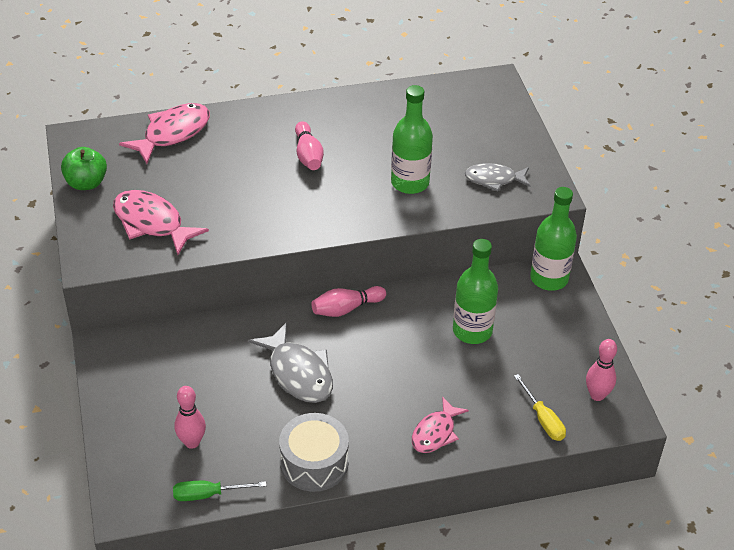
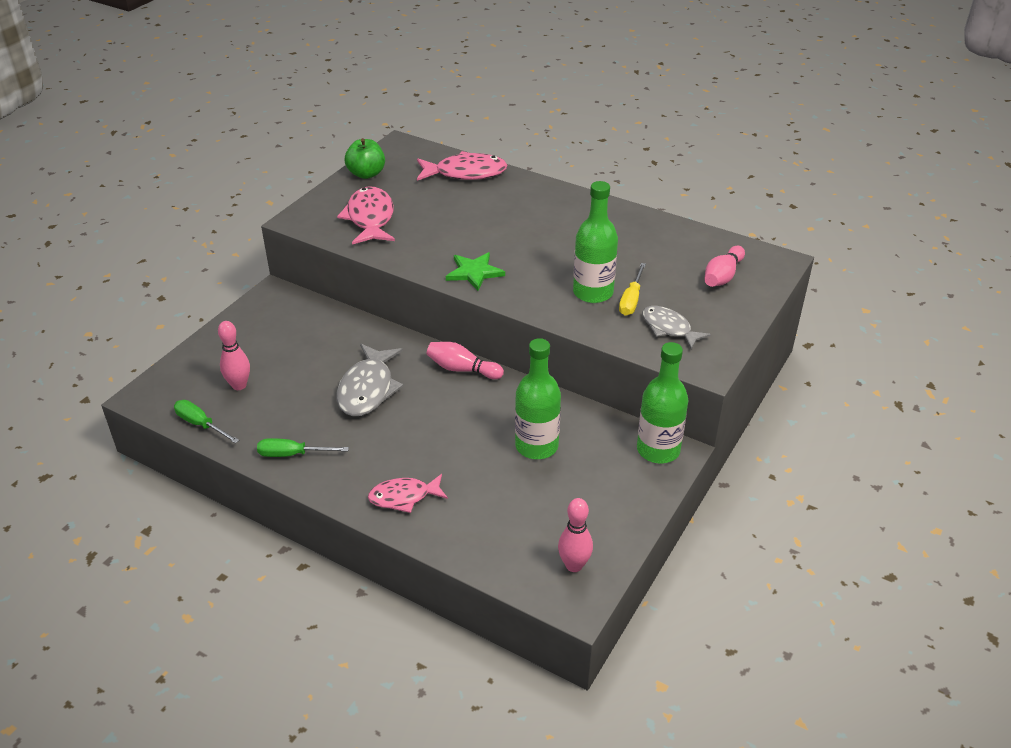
camera: 45 degrees right, 5 degrees down
(303, 219) = (474, 272): none -> green star
(308, 155) = (541, 234): pink bowling pin -> pink bowling pin (722, 276)
(314, 463) = (292, 454): grey drum -> green screwdriver
(543, 419) = (501, 549): yellow screwdriver -> yellow screwdriver (631, 300)

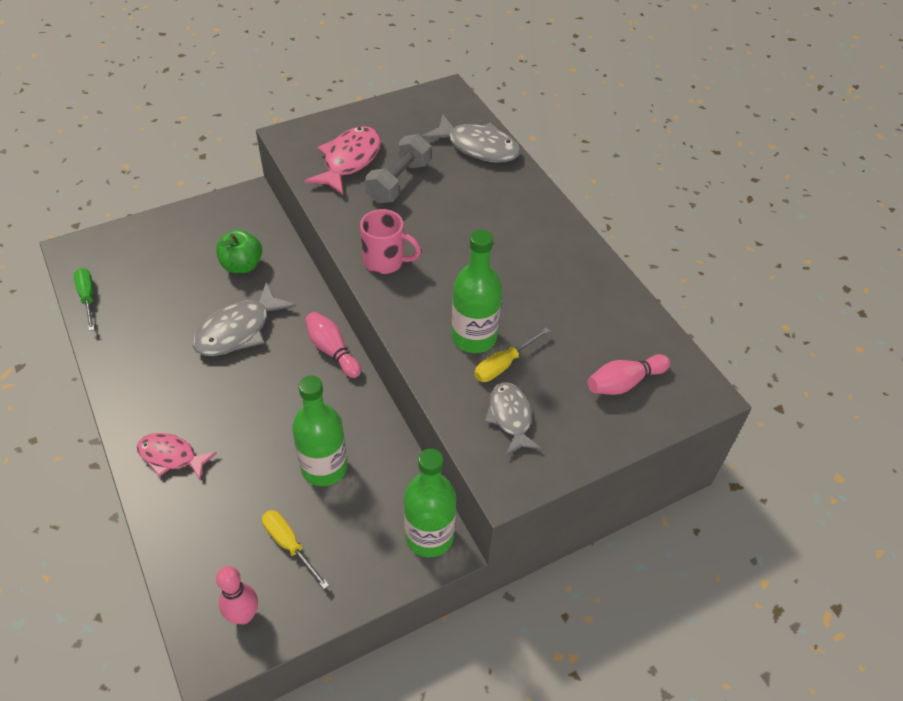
camera: 30 degrees right, 10 degrees up
(239, 385) = (146, 275): pink bowling pin -> none
(292, 454) = (126, 364): green screwdriver -> none
(366, 174) = (389, 112): green apple -> green apple (242, 265)
(427, 218) = (399, 182): none -> grey dumbbell
(465, 173) = (478, 147): pink fish -> grey fish
(474, 272) = (385, 261): green star -> pink mug
(561, 506) = (289, 545): none -> yellow screwdriver

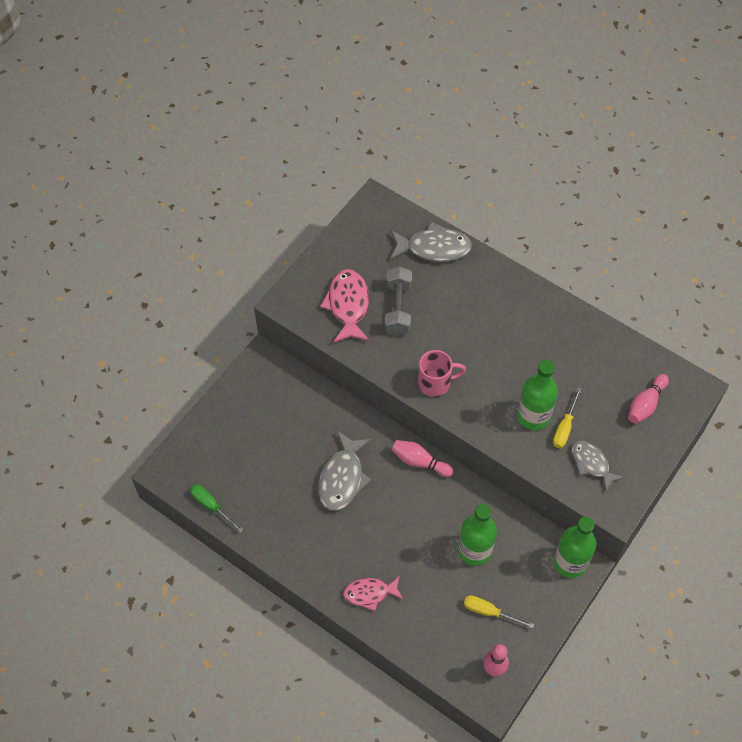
camera: 25 degrees left, 10 degrees up
(242, 265) = (304, 423): green apple -> none

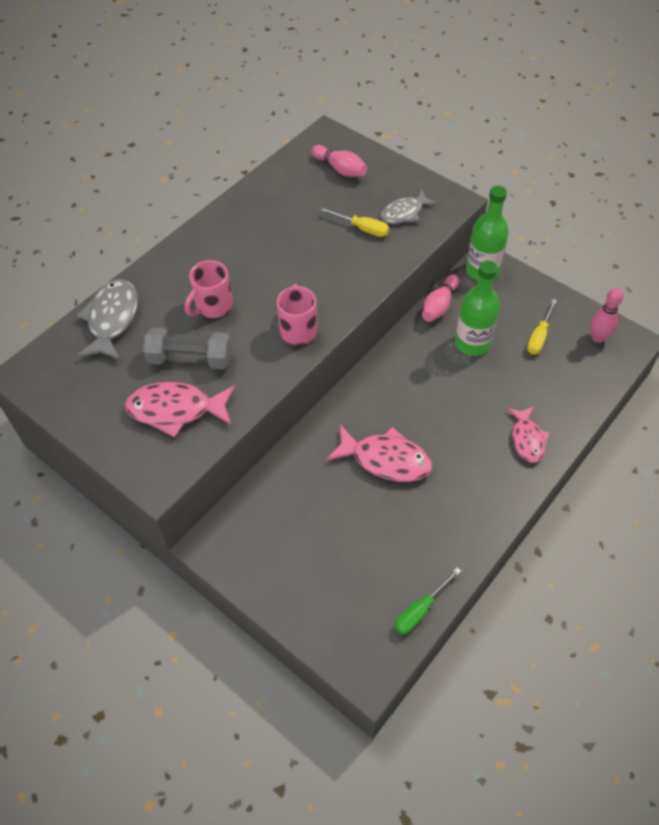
camera: 85 degrees left, 5 degrees down
(342, 478) = (385, 460): grey fish -> pink fish
(420, 462) = (368, 384): pink bowling pin -> pink bowling pin (439, 305)
(455, 317) = (213, 306): none -> pink mug
(533, 416) = (347, 251): green bottle -> none

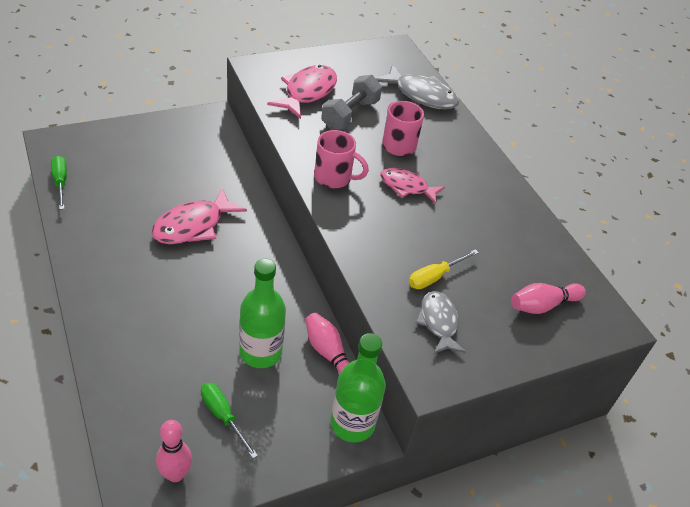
camera: 110 degrees right, 10 degrees down
(527, 439) = (122, 326): pink fish -> pink fish (406, 187)
(539, 336) = (223, 416): yellow screwdriver -> green screwdriver

